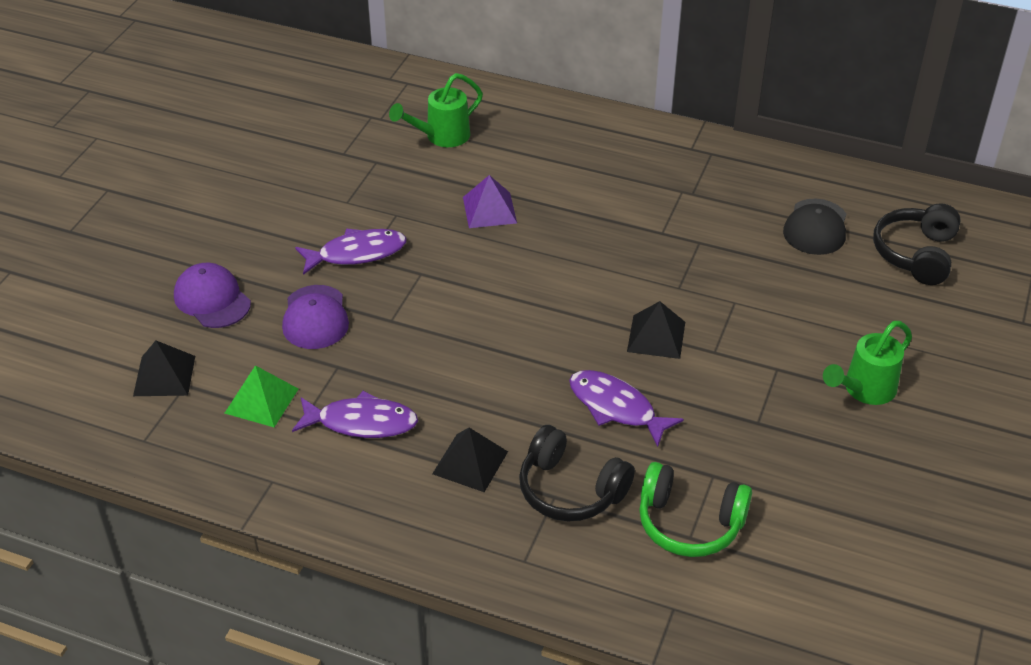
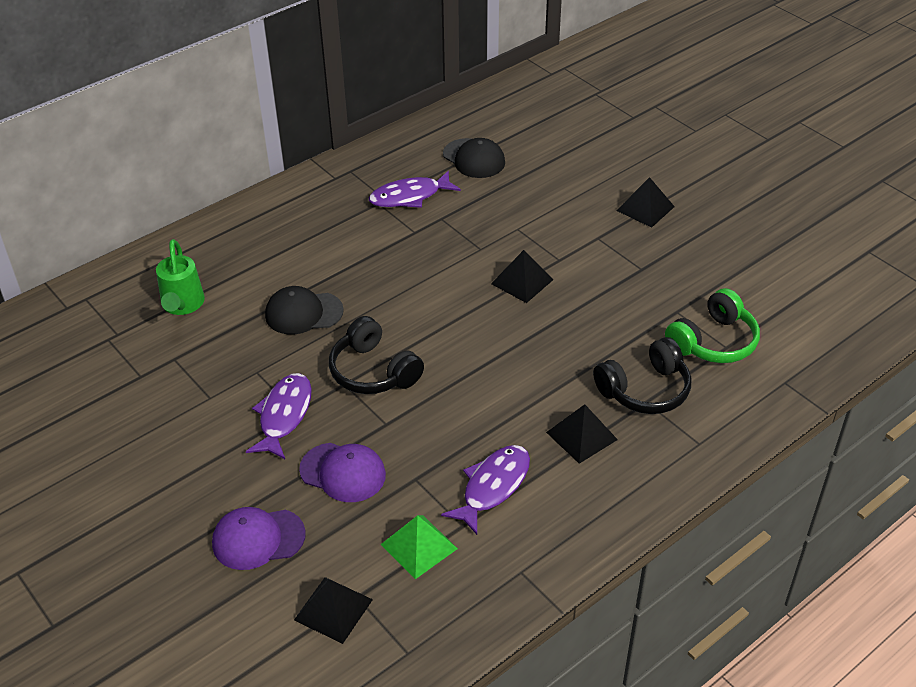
camera: 60 degrees left, 0 degrees up
(489, 210) = (303, 313): purple pyramid -> black cap
(616, 408) = (579, 332): purple fish -> purple fish (410, 196)
(864, 390) = (645, 208): green watering can -> black pyramid
(916, 254) = (537, 129): black headphones -> black headphones (373, 371)

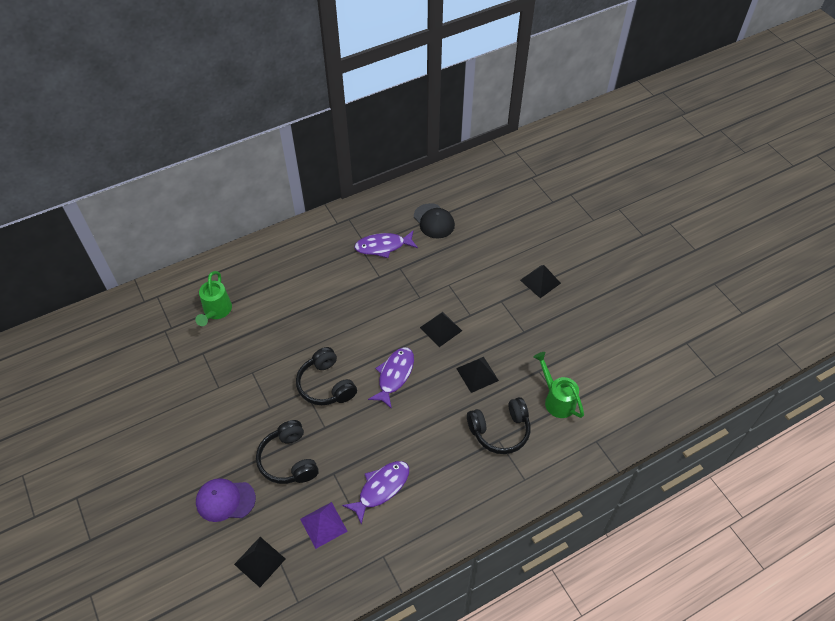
camera: 10 degrees right, 10 degrees up
(284, 415) = (262, 409): purple fish -> purple fish (394, 375)
(303, 313) = (292, 331): black cap -> none
(343, 472) = (289, 460): purple cap -> black headphones
(419, 546) = (323, 525): green pyramid -> purple pyramid
(581, 436) = (448, 459): black pyramid -> black pyramid (477, 374)
(713, 341) = (556, 400): green headphones -> green watering can

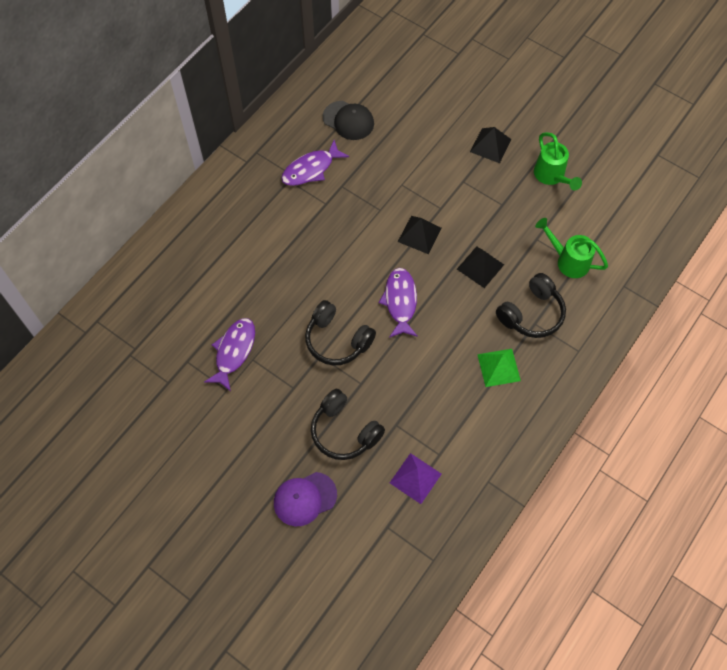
camera: 25 degrees left, 10 degrees up
(216, 312) = (174, 311): green watering can -> green watering can (551, 176)
(259, 561) = (374, 540): black pyramid -> none
(381, 488) = (450, 419): purple fish -> purple fish (234, 351)
(446, 463) = (498, 367): none -> green pyramid

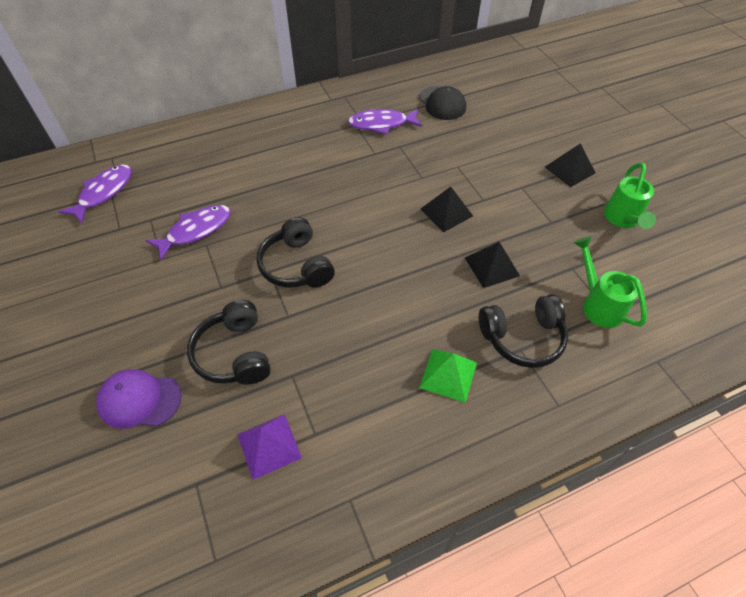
camera: 30 degrees right, 10 degrees down
(400, 301) = (384, 260): purple fish -> purple fish (104, 193)

